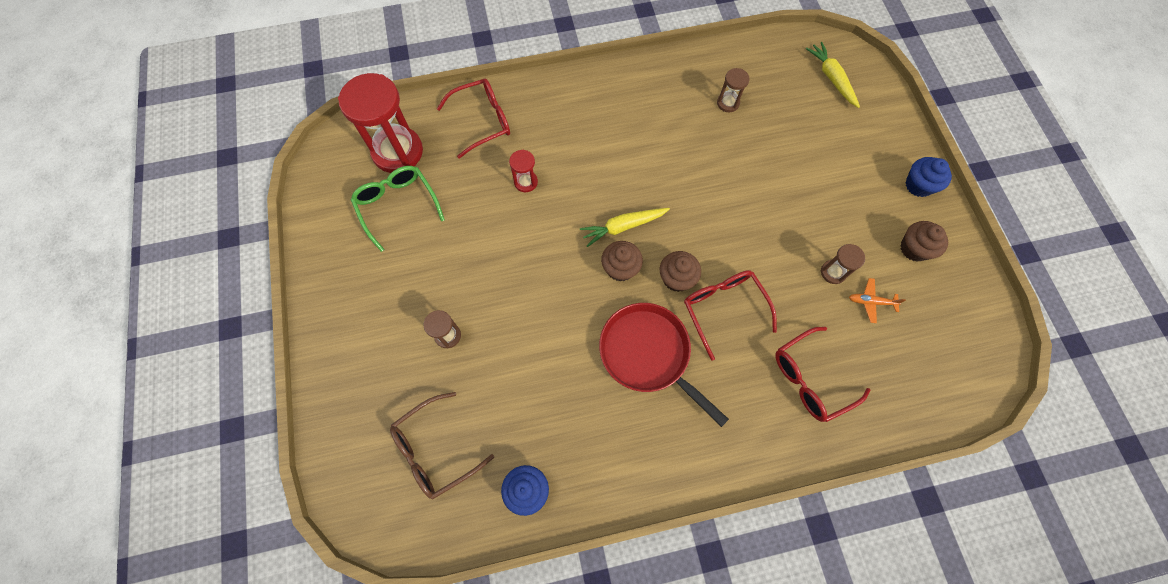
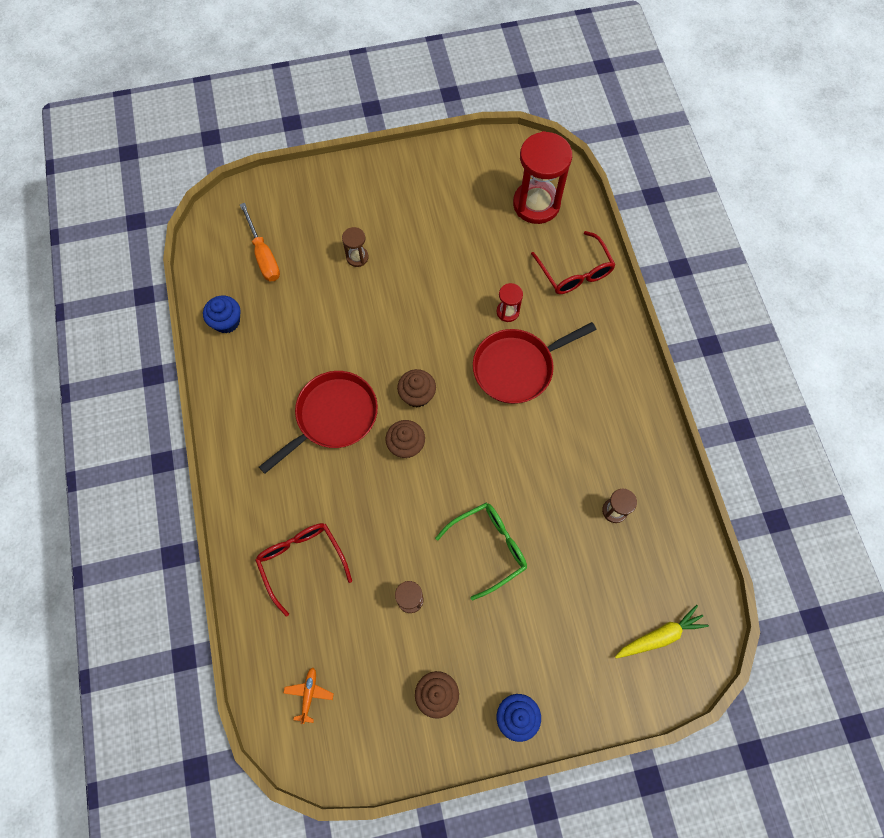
camera: 90 degrees right, 0 degrees up
(397, 205) = (480, 209): green glasses -> green glasses (489, 547)
(435, 450) = (263, 255): brown glasses -> orange screwdriver
(588, 175) = (517, 367): none -> red pan
(623, 227) = (460, 398): yellow carrot -> none
(723, 308) = (374, 486): red glasses -> none
(870, 302) = (377, 634): orange plane -> orange plane (309, 694)

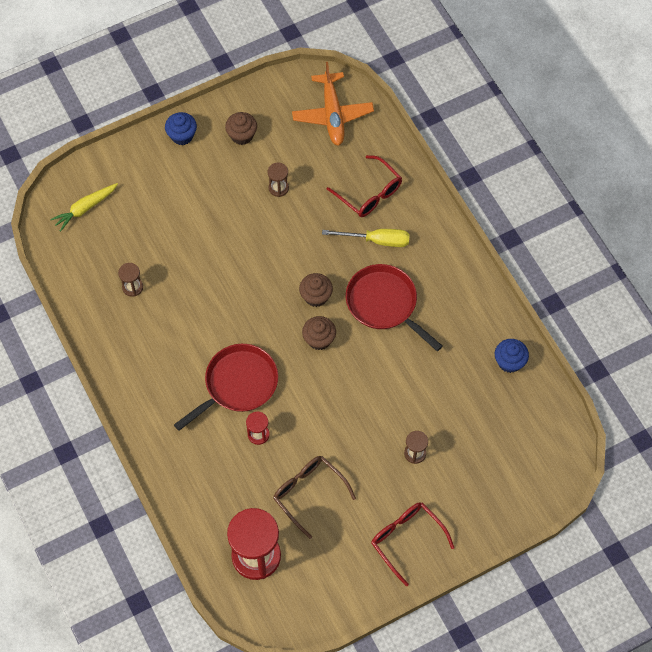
camera: 165 degrees right, 5 degrees down
(263, 255) = (504, 433): orange screwdriver -> none
(309, 694) = (332, 115): orange plane -> orange plane, size x2.24
(315, 496) = (376, 240): none -> yellow screwdriver
(333, 417) = (384, 304): red pan -> red pan turned 105 degrees clockwise
(472, 246) = (308, 493): none -> brown glasses
(489, 547) = (227, 237): green glasses -> none
(575, 272) = (203, 491): red glasses -> red glasses (406, 539)

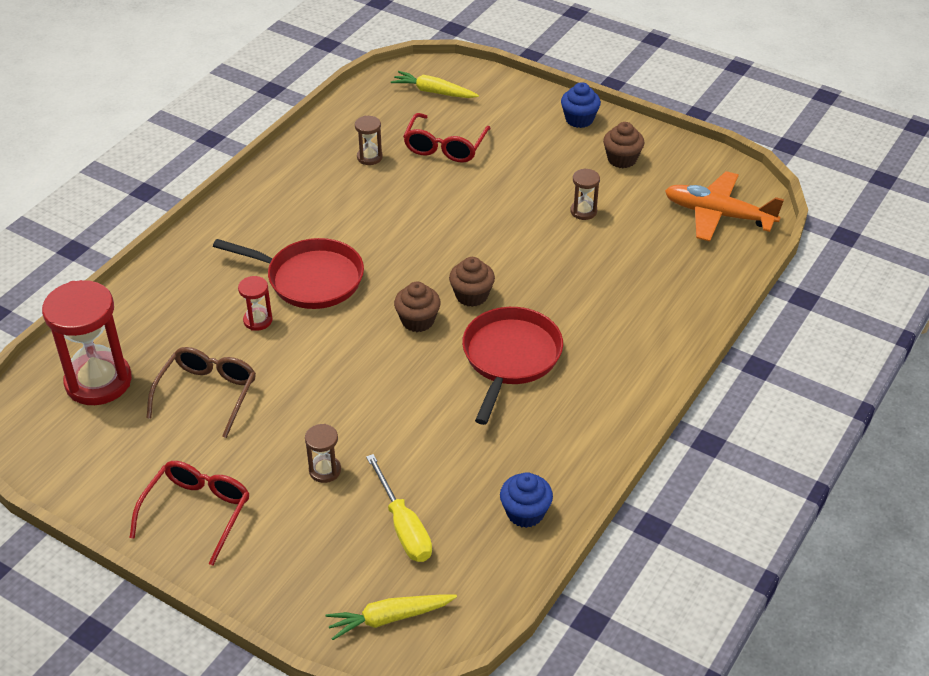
camera: 60 degrees right, 20 degrees down
(332, 115) = (718, 215): orange plane -> orange plane turned 60 degrees clockwise
(369, 194) = (645, 285): red glasses -> red glasses (445, 147)
(376, 240) = (589, 316): yellow screwdriver -> yellow screwdriver (403, 526)
(543, 469) = (389, 618): none -> yellow carrot

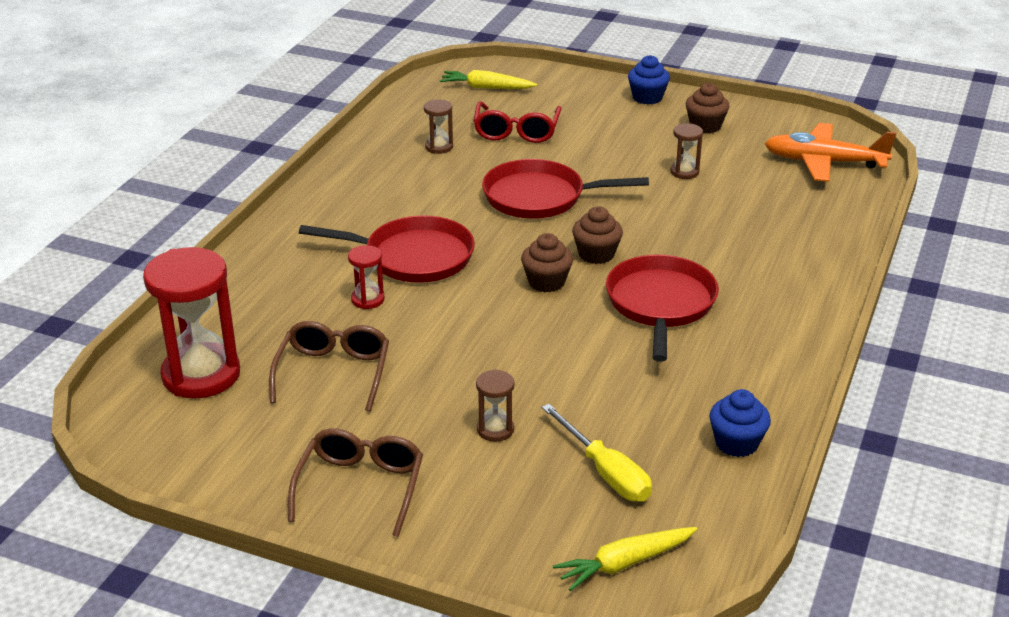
camera: 10 degrees left, 10 degrees down
(197, 512) = (360, 487): red glasses -> brown glasses
(442, 225) = (540, 197): none -> red pan

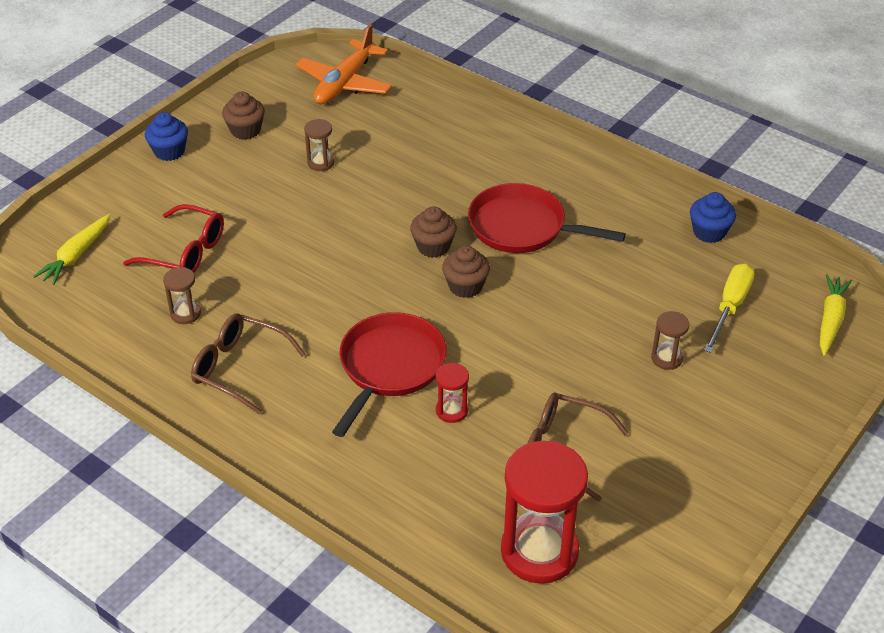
camera: 75 degrees left, 10 degrees up
(360, 487) = (725, 453): brown glasses -> brown glasses (239, 368)
(540, 197) = (320, 261): red pan -> none
(605, 472) = (730, 307): yellow screwdriver -> yellow screwdriver turned 45 degrees counterclockwise
(624, 563) = (830, 319): yellow carrot -> yellow carrot turned 150 degrees counterclockwise

